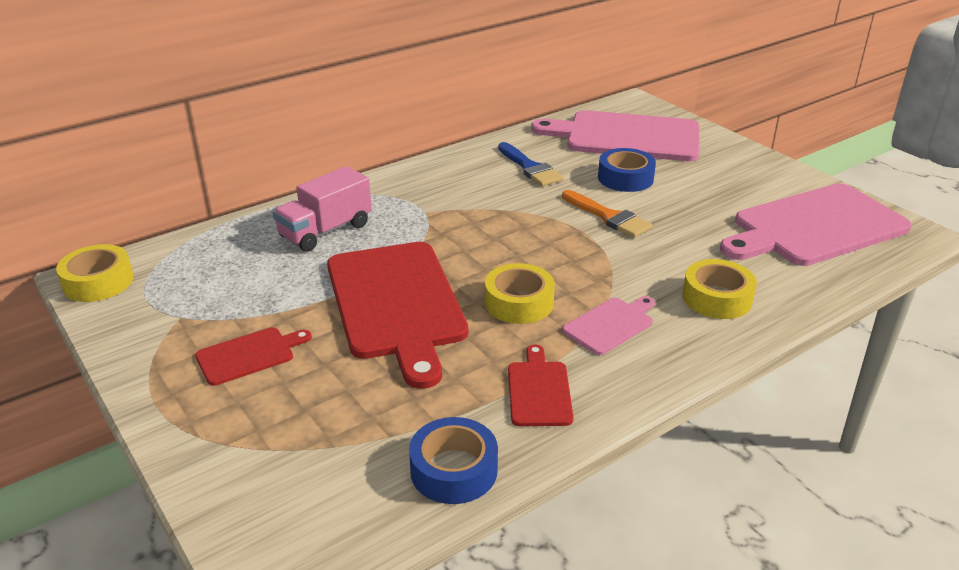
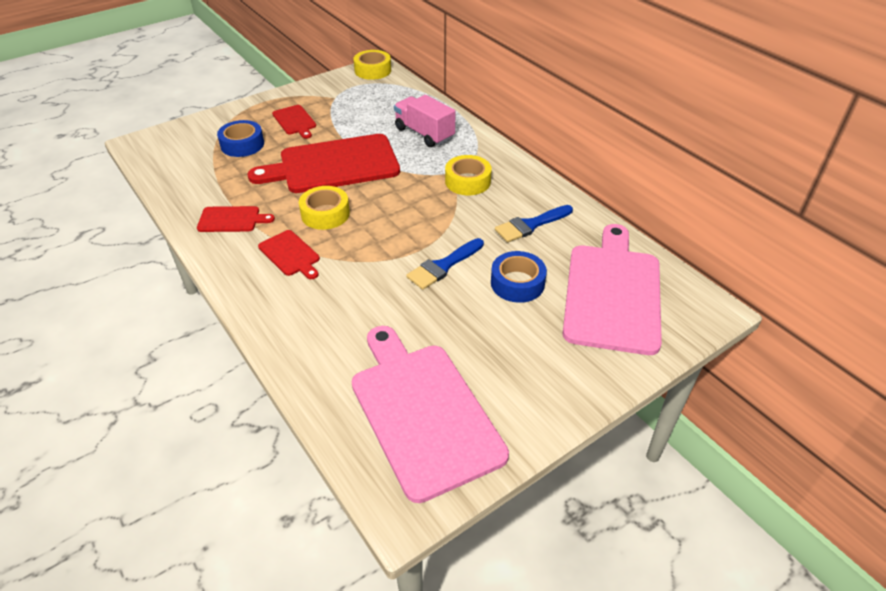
camera: 90 degrees right, 10 degrees up
(454, 470) = (179, 189): blue tape -> blue tape (242, 145)
(608, 217) = (443, 266): orange brush -> blue brush
(610, 324) = (290, 254): pink cutting board -> red cutting board
(717, 298) = (312, 316): yellow tape -> yellow tape (467, 181)

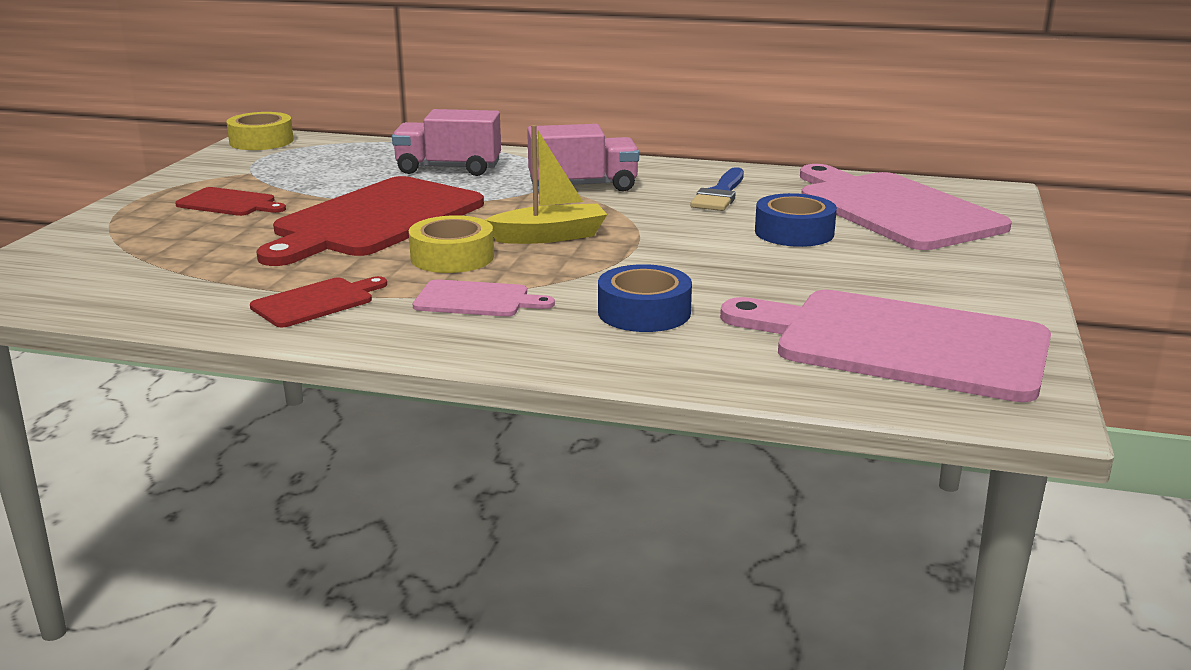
camera: 40 degrees left, 20 degrees down
(242, 145) = (183, 241): blue tape -> blue tape (644, 312)
(290, 254) = (476, 300): red cutting board -> pink cutting board
(389, 219) = (549, 236): none -> yellow boat
(443, 266) = (690, 247): blue brush -> none
(467, 181) = (583, 186): yellow tape -> pink truck

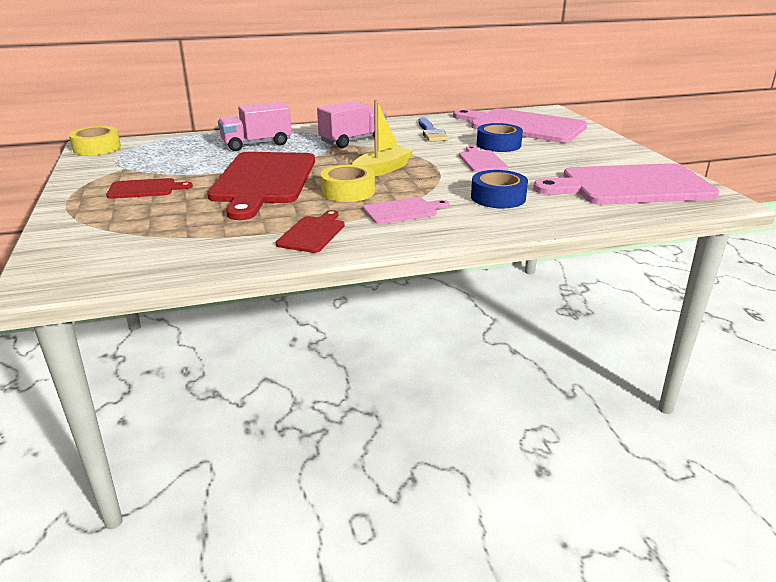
camera: 30 degrees left, 5 degrees up
(720, 252) = (481, 161): none -> pink cutting board

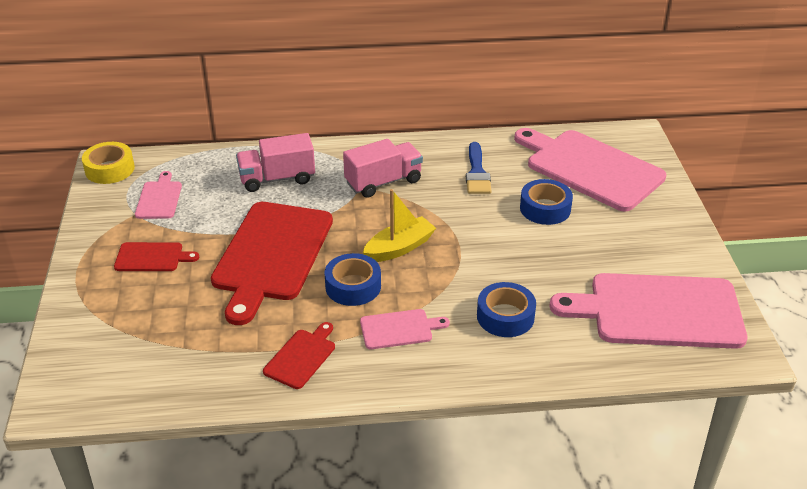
camera: 10 degrees right, 10 degrees up
(348, 191) = (353, 286): yellow tape -> blue tape
(481, 161) = (513, 241): pink cutting board -> pink cutting board (159, 198)

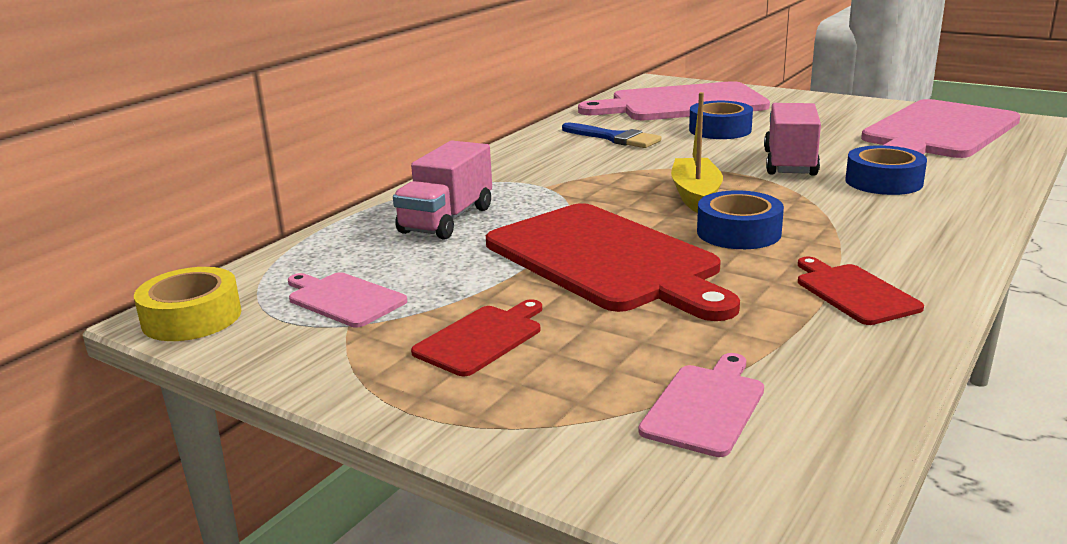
camera: 50 degrees left, 15 degrees down
(383, 182) = (557, 175): pink truck -> pink truck (790, 163)
(399, 329) = (853, 229): pink cutting board -> pink cutting board (705, 406)

